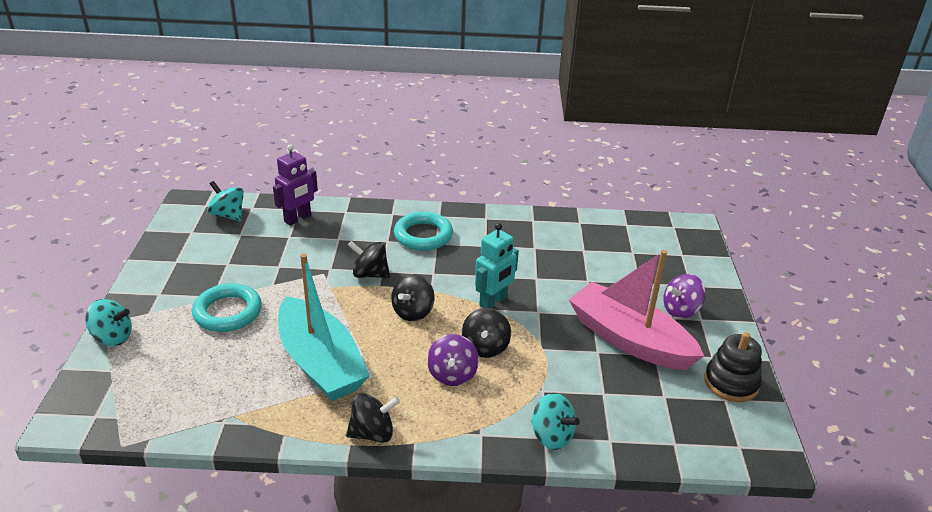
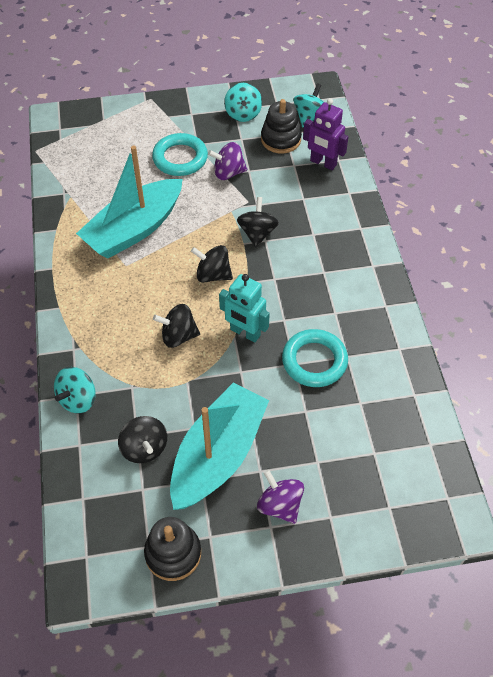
camera: 80 degrees right, 20 degrees up
(112, 337) = (136, 108): turquoise spinning top -> turquoise spinning top (243, 114)
(247, 238) = (281, 139): none -> black stacking toy
(372, 433) = (64, 279): black spinning top -> black spinning top (144, 448)
(423, 235) = (332, 259): turquoise ring -> turquoise ring (314, 361)
(452, 374) = (138, 318): purple spinning top -> purple spinning top (228, 173)
(629, 339) = (218, 455): pink boat -> turquoise boat

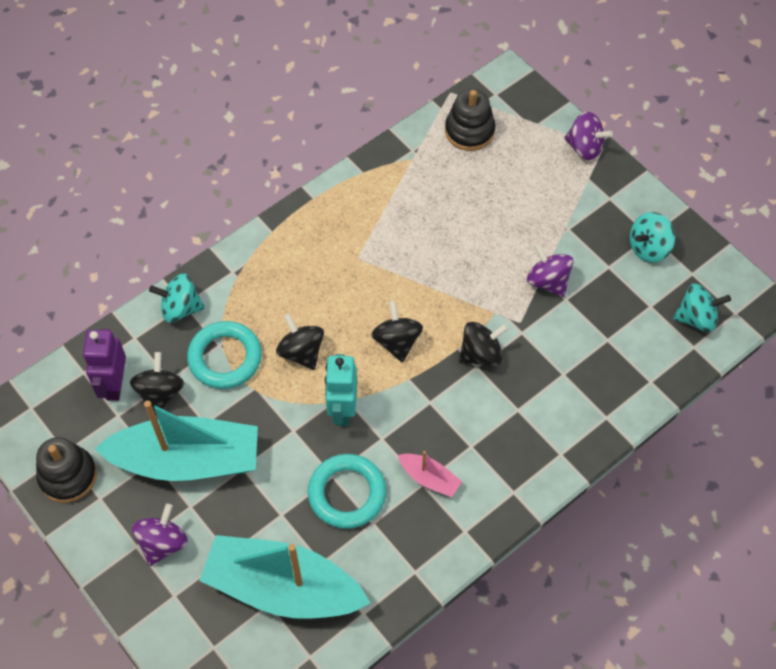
camera: 60 degrees right, 5 degrees up
(134, 229) = (408, 238): turquoise boat -> turquoise boat (283, 588)
(143, 106) = (584, 147): none -> purple spinning top
(144, 448) = (160, 393): black spinning top -> black spinning top turned 150 degrees clockwise
(180, 158) = (535, 224): turquoise ring -> turquoise ring (225, 358)
(281, 139) = (637, 306): black stacking toy -> black stacking toy (469, 131)
(323, 163) = (633, 368): purple robot -> purple robot (114, 385)
(333, 307) = (429, 478): none -> pink boat

